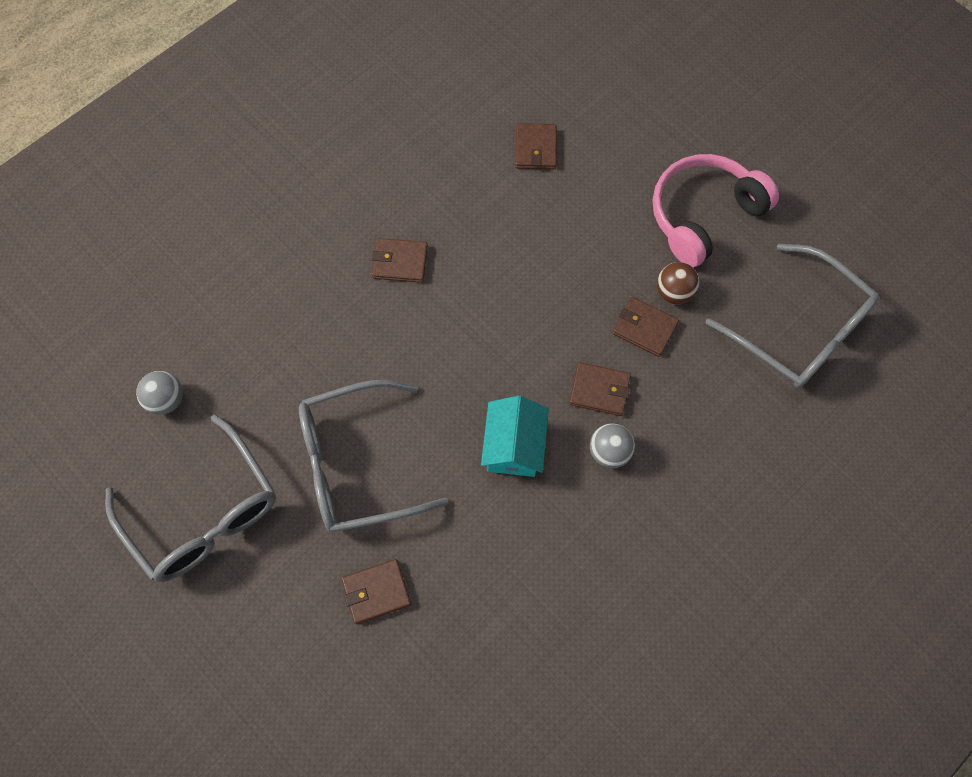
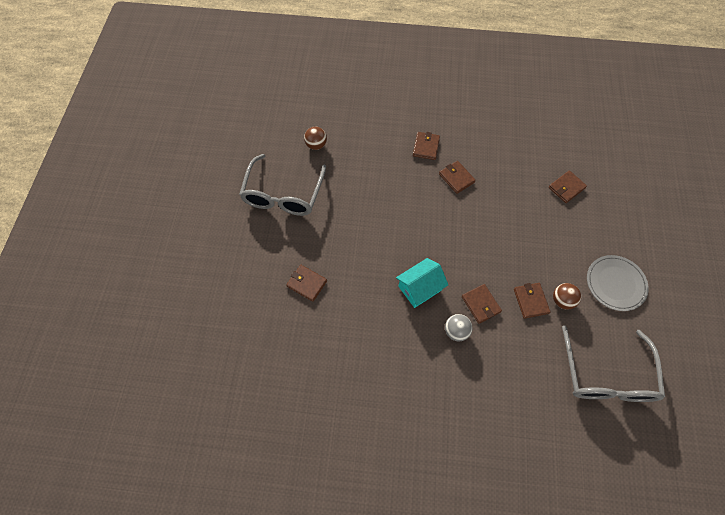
camera: 50 degrees right, 5 degrees down
(167, 400) = (316, 145): grey ball -> brown ball
(316, 258) = (426, 147): none -> brown wallet
(357, 464) = (353, 233): grey glasses -> none
(703, 215) = (615, 283): pink headphones -> grey plate

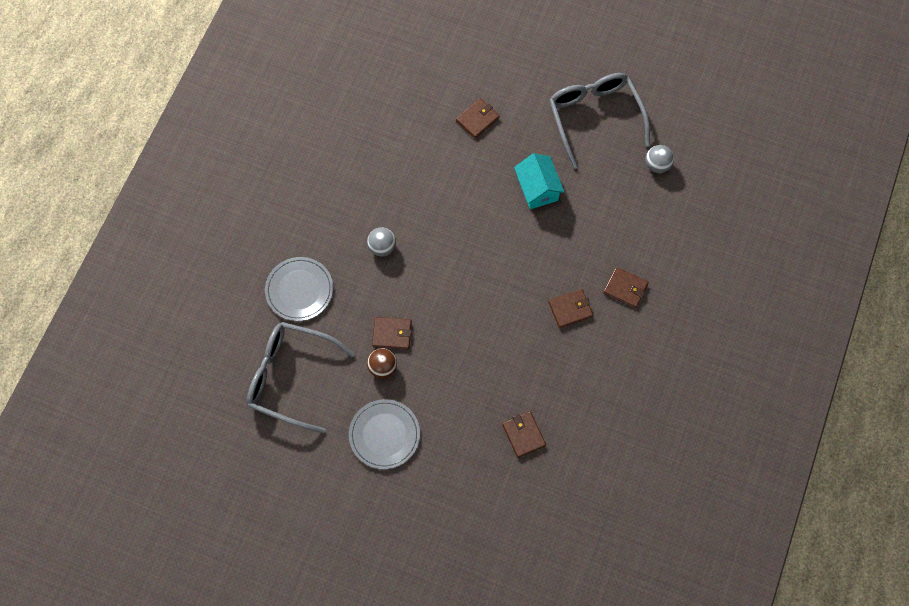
camera: 105 degrees right, 5 degrees up
(283, 194) = (594, 117): grey glasses -> grey glasses turned 45 degrees clockwise
(316, 145) = (657, 165): brown ball -> grey ball
(420, 288) = (440, 226): turquoise house -> turquoise house (537, 189)
(481, 304) = (404, 281): brown wallet -> none
(524, 394) = (299, 290): none -> grey plate

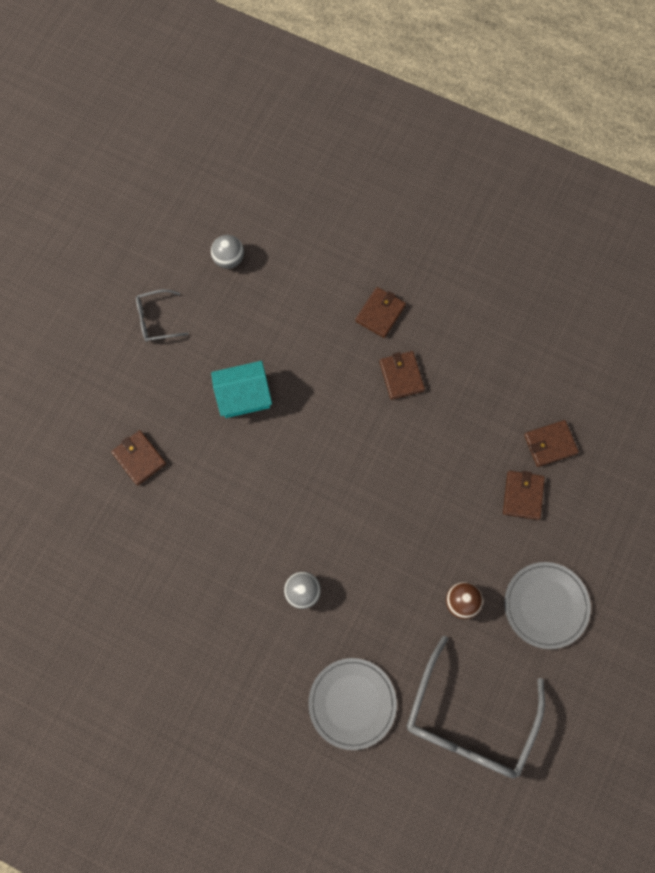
camera: 85 degrees left, 5 degrees up
(392, 334) = (419, 587): brown wallet -> brown wallet (523, 495)
(594, 117) = (156, 320): grey glasses -> grey glasses, size x0.48

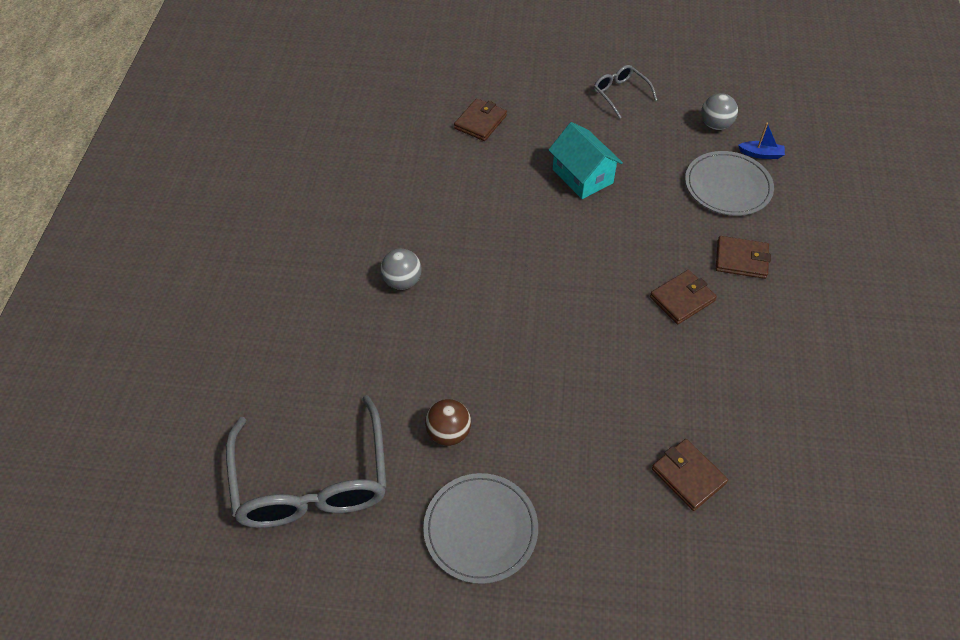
camera: 70 degrees right, 20 degrees down
(277, 240) = (761, 154): none -> blue boat
(352, 703) = (298, 359): grey plate -> grey plate (728, 186)
(469, 719) = (312, 480): grey glasses -> grey glasses turned 105 degrees counterclockwise
(523, 495) = (607, 463): brown wallet -> none

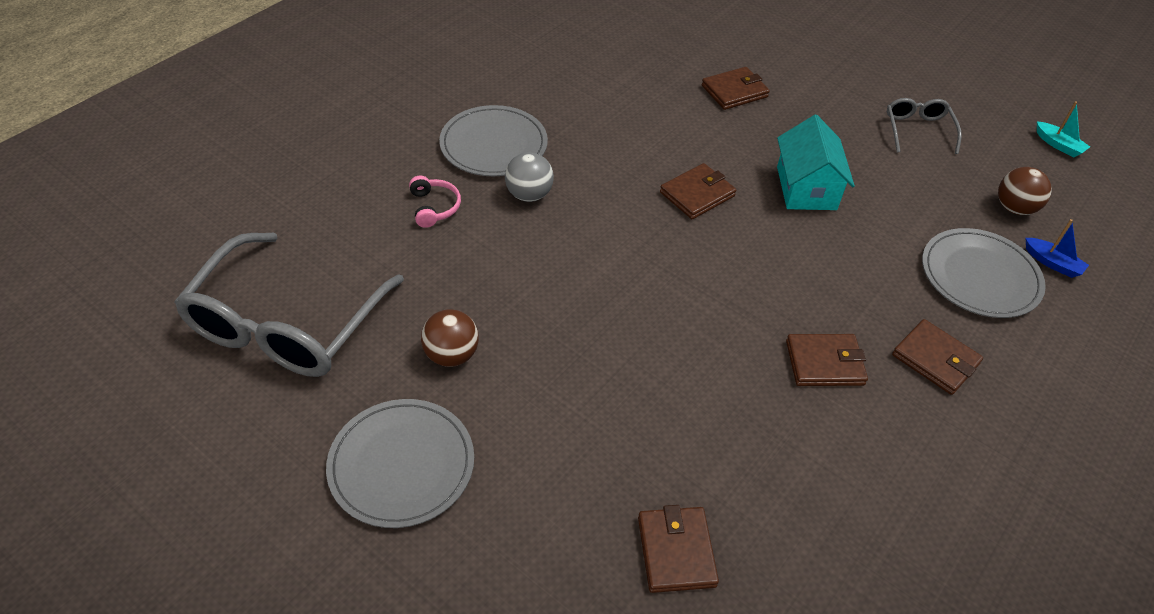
camera: 30 degrees right, 5 degrees down
(342, 329) = (434, 207): none -> pink headphones
(343, 254) = (493, 145): none -> grey plate
(516, 219) = (697, 194): none -> brown wallet
(710, 63) = (1058, 145): none -> turquoise boat
(715, 125) = (1014, 208): grey ball -> brown ball

